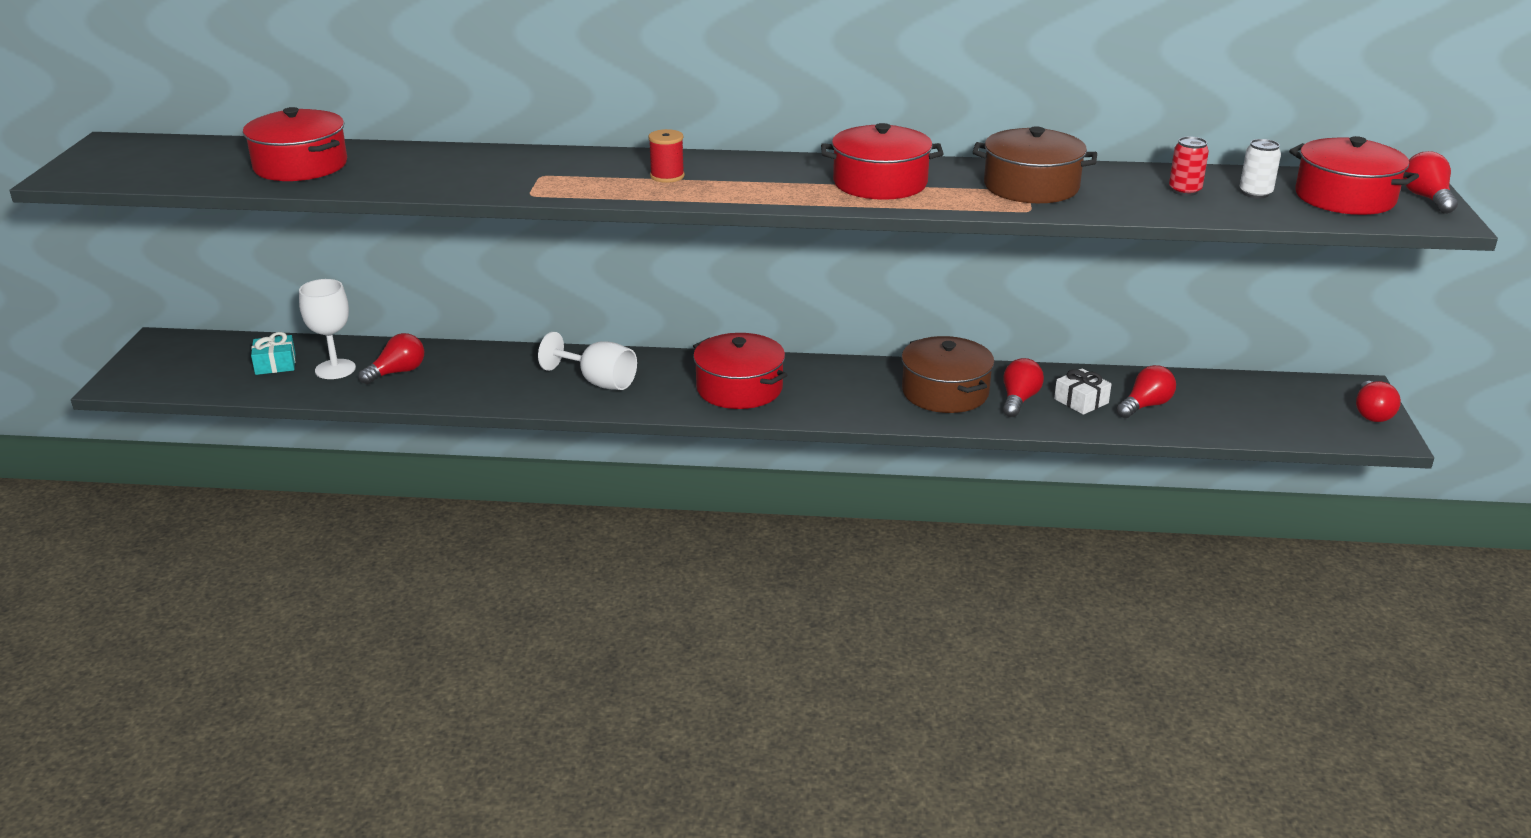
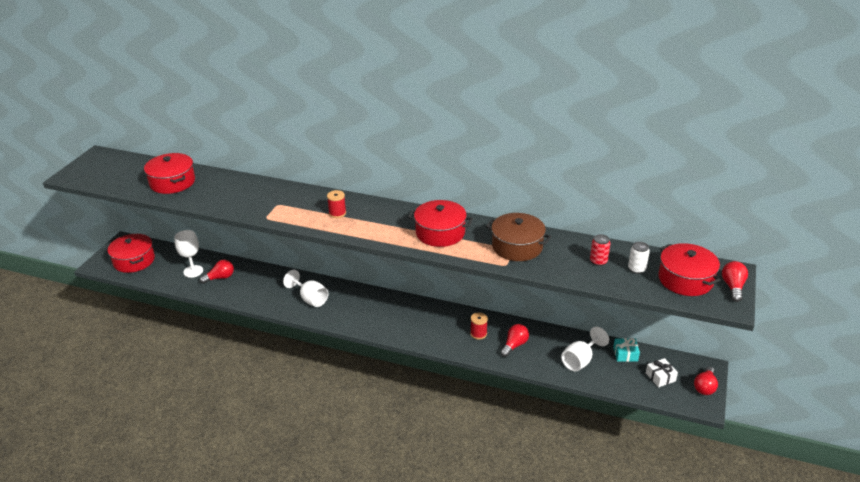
camera: 15 degrees right, 5 degrees up
(275, 364) = (168, 264): turquoise gift -> turquoise gift (625, 354)
(739, 388) = (376, 314): red pot -> red pot (134, 260)
(945, 392) = (478, 333): brown pot -> red spool
(1081, 401) = (547, 351): white gift -> white gift (660, 377)
(1145, 406) = (580, 360): red light bulb -> white goblet

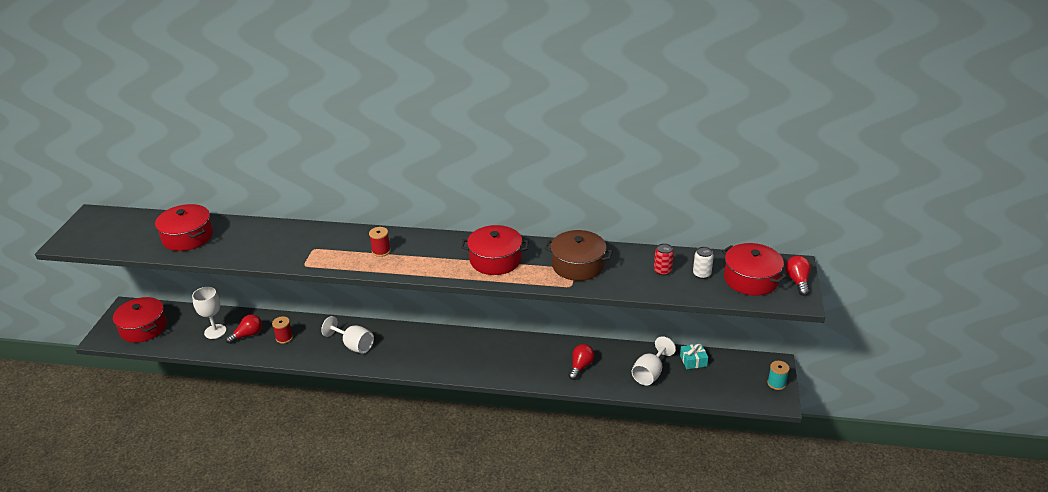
camera: 10 degrees left, 0 degrees up
(478, 333) = (541, 359): red spool -> red spool (284, 338)
(660, 377) = (732, 379): white gift -> none
(704, 387) = (776, 383): red light bulb -> turquoise spool

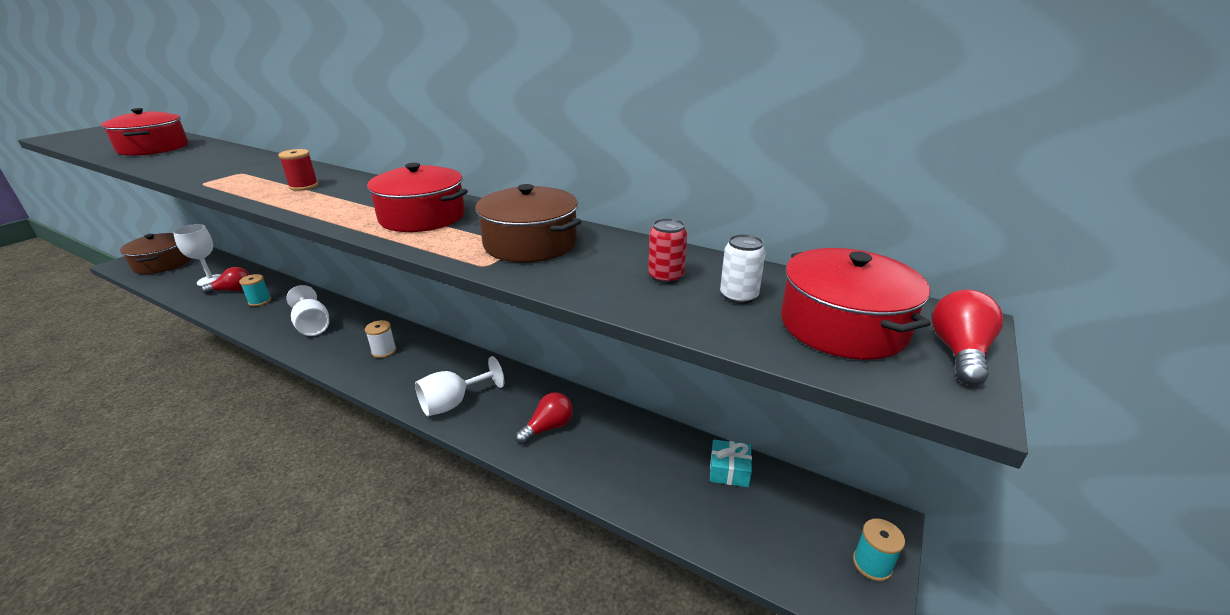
camera: 20 degrees right, 5 degrees down
(143, 328) = (162, 263): red pot -> brown pot
(284, 338) = (260, 301): red spool -> turquoise spool
(429, 349) = (384, 351): none -> white spool
(650, 373) = (645, 470): white goblet -> white goblet (453, 403)

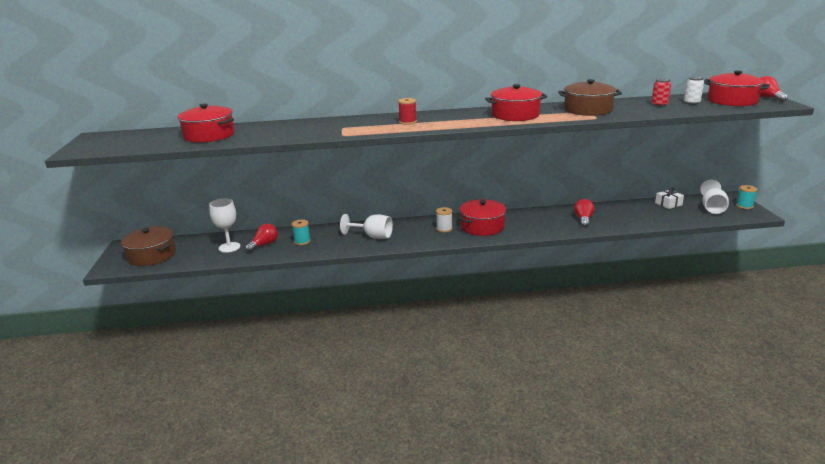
camera: 35 degrees left, 5 degrees down
(422, 369) = (482, 226): none -> red pot
(453, 403) = (527, 229): white goblet -> white goblet (712, 208)
(729, 470) = (668, 204): turquoise gift -> white gift

